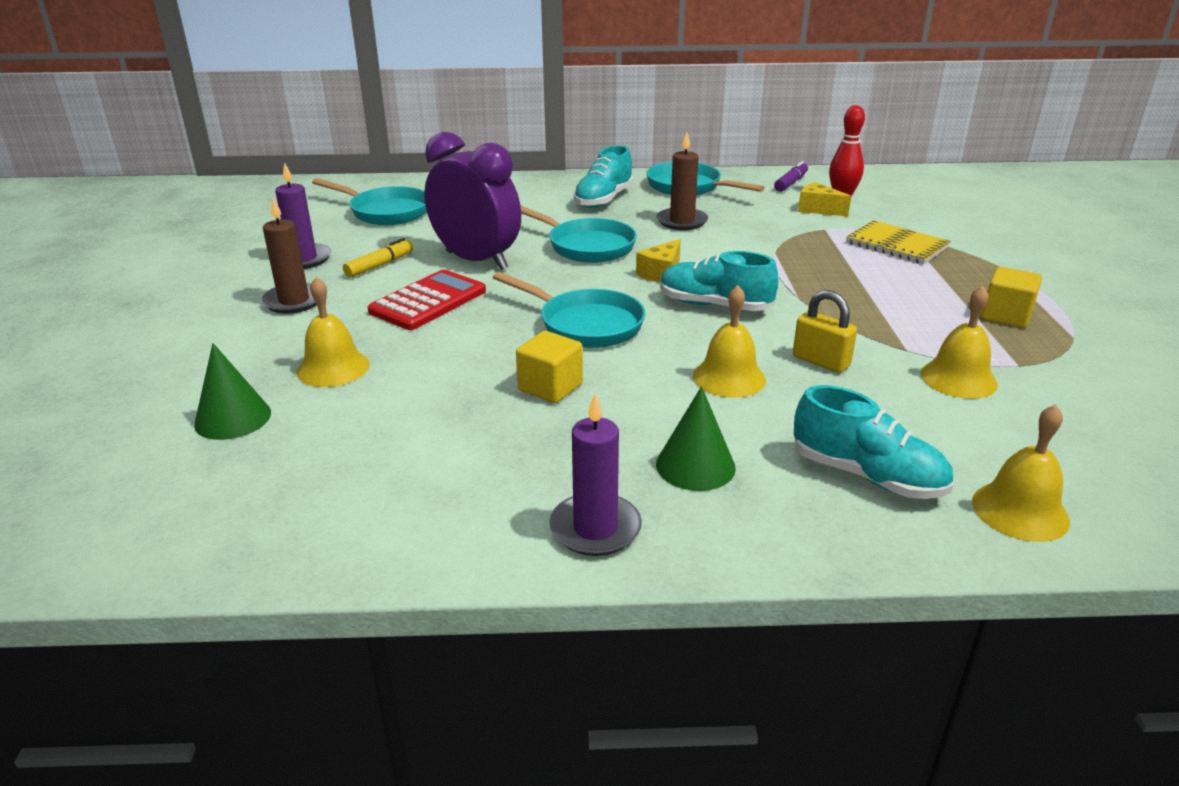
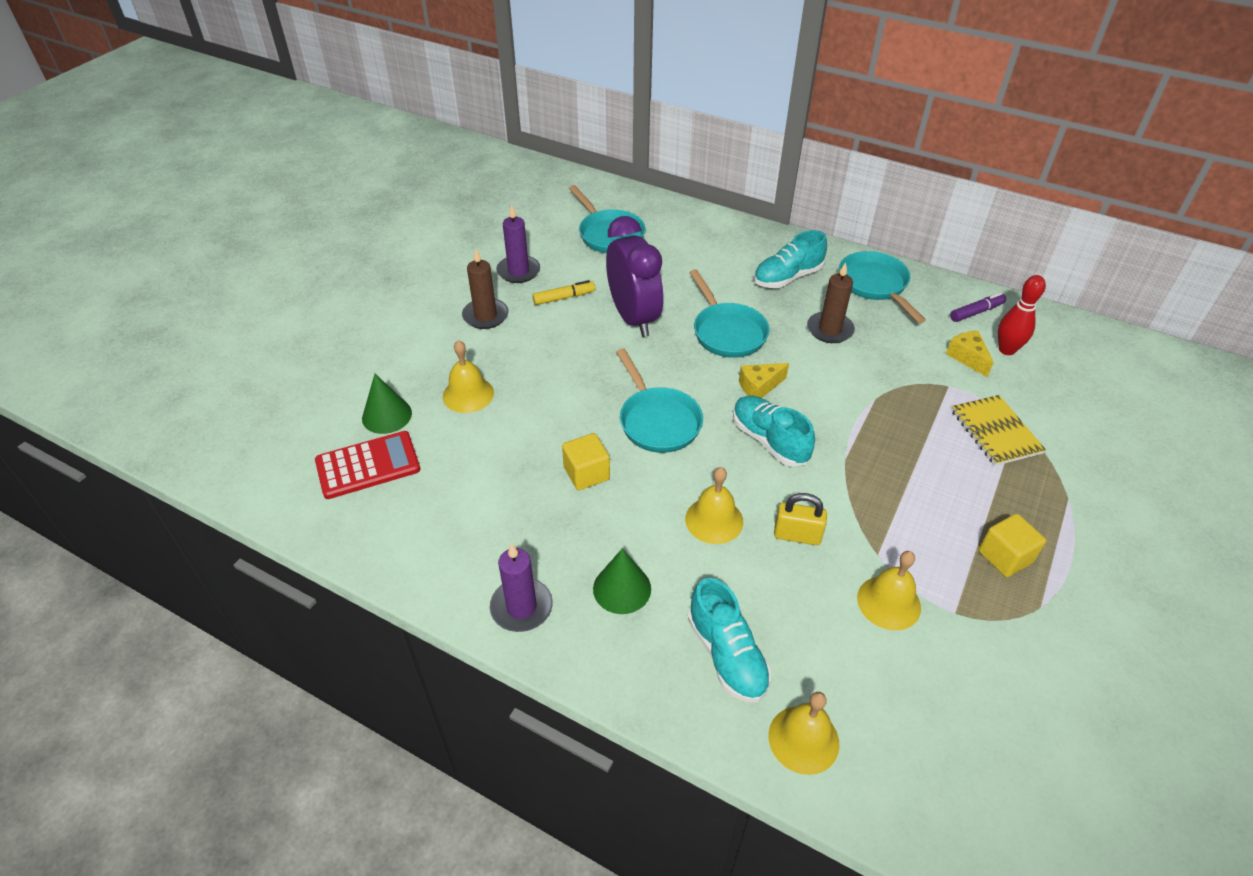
camera: 30 degrees right, 15 degrees up
(428, 301) = (569, 351): red calculator -> red calculator (368, 465)
(821, 361) = (797, 535): yellow padlock -> yellow padlock turned 60 degrees counterclockwise

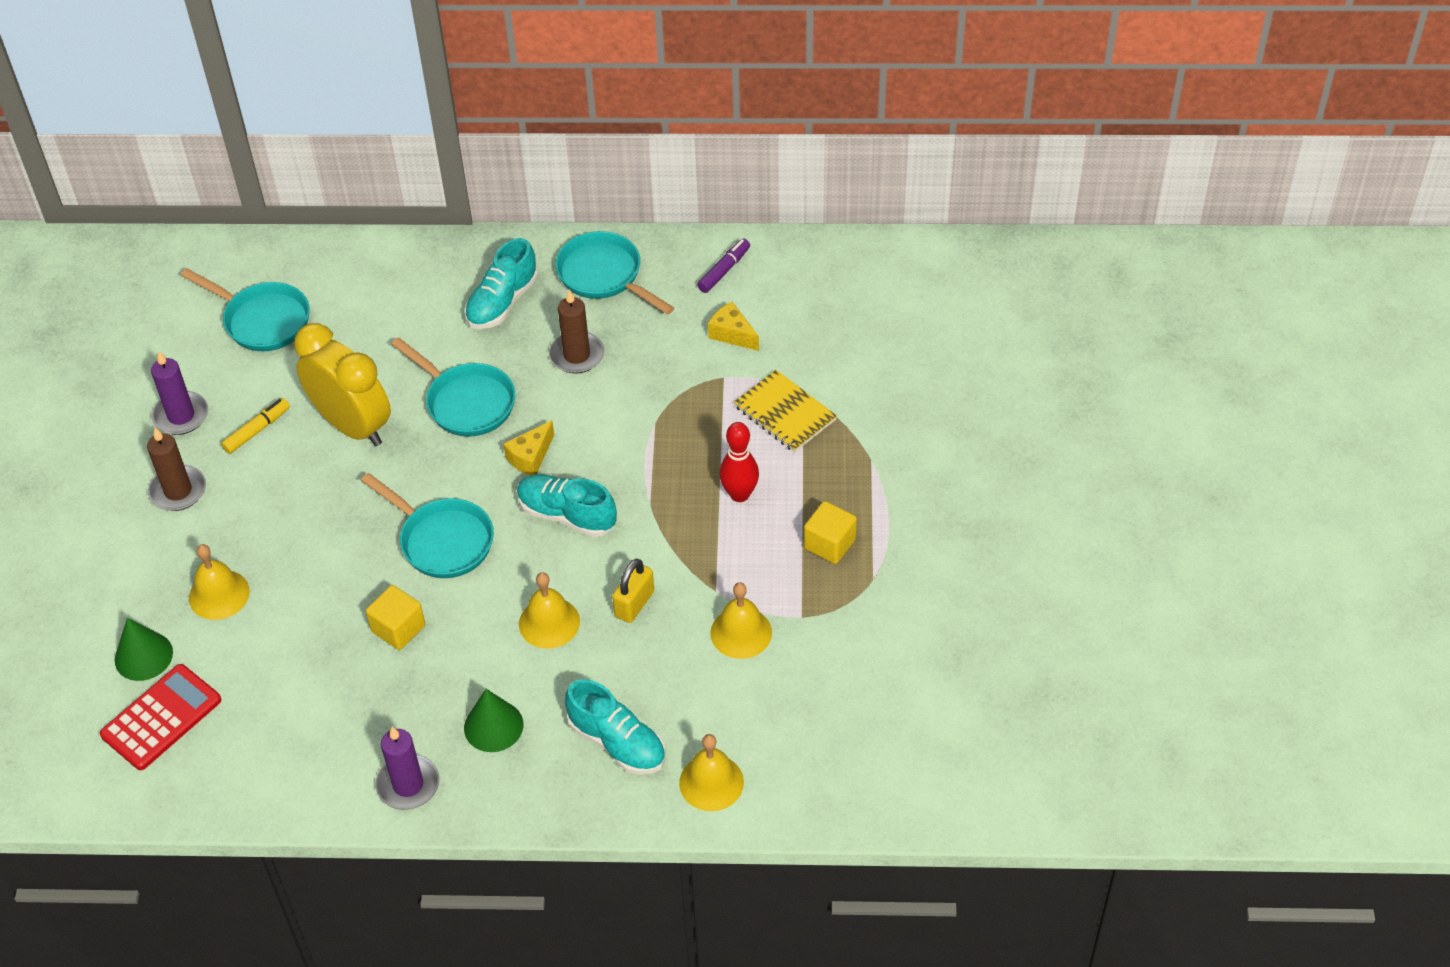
camera: 25 degrees left, 5 degrees up
(633, 318) = (353, 425): purple clock -> yellow clock
(797, 535) = (634, 604): yellow padlock -> yellow padlock turned 45 degrees counterclockwise
(1006, 350) = (769, 308): red bowling pin -> red bowling pin (739, 494)

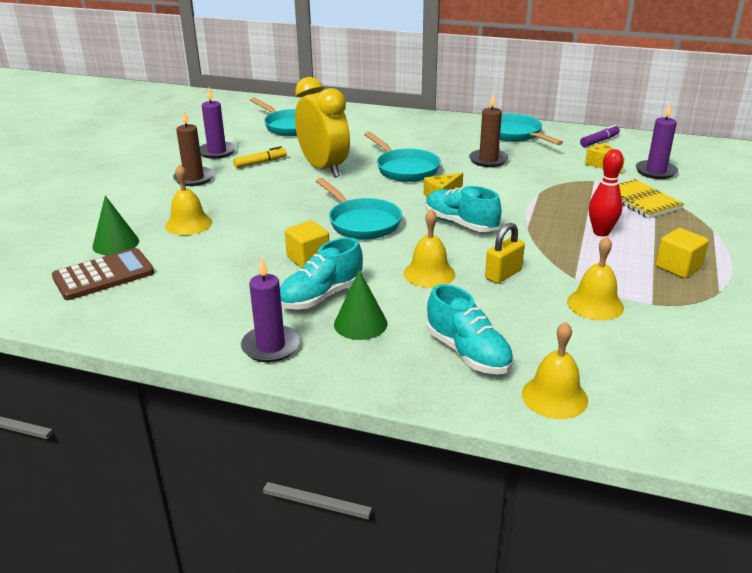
camera: 15 degrees right, 20 degrees down
(161, 718) = (103, 275): red calculator -> brown calculator
(502, 302) = (444, 136): turquoise shoe -> turquoise shoe (321, 296)
(802, 337) = (656, 171): none -> purple candle

